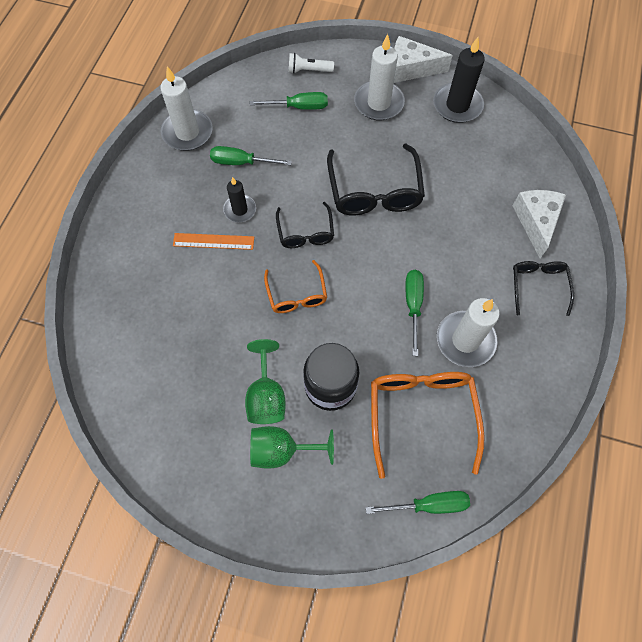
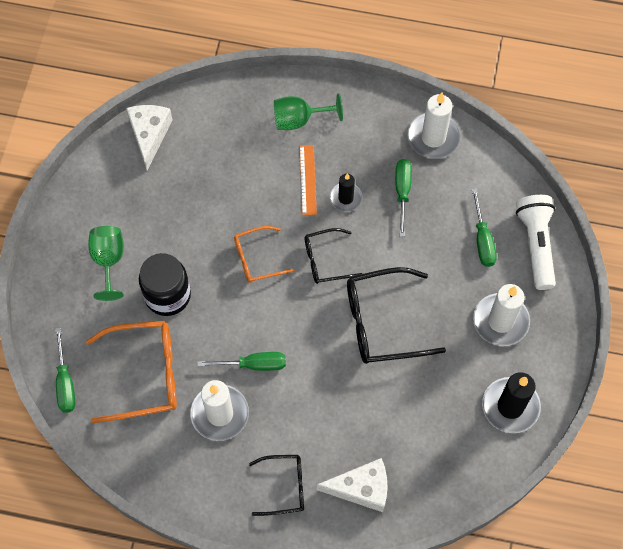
camera: 85 degrees right, 0 degrees up
(266, 396) = (156, 243): green goblet -> green goblet (299, 120)
(308, 71) = (535, 245): white flashlight -> white flashlight, size x1.80
(411, 68) = (557, 354): white cheese -> white cheese (149, 135)

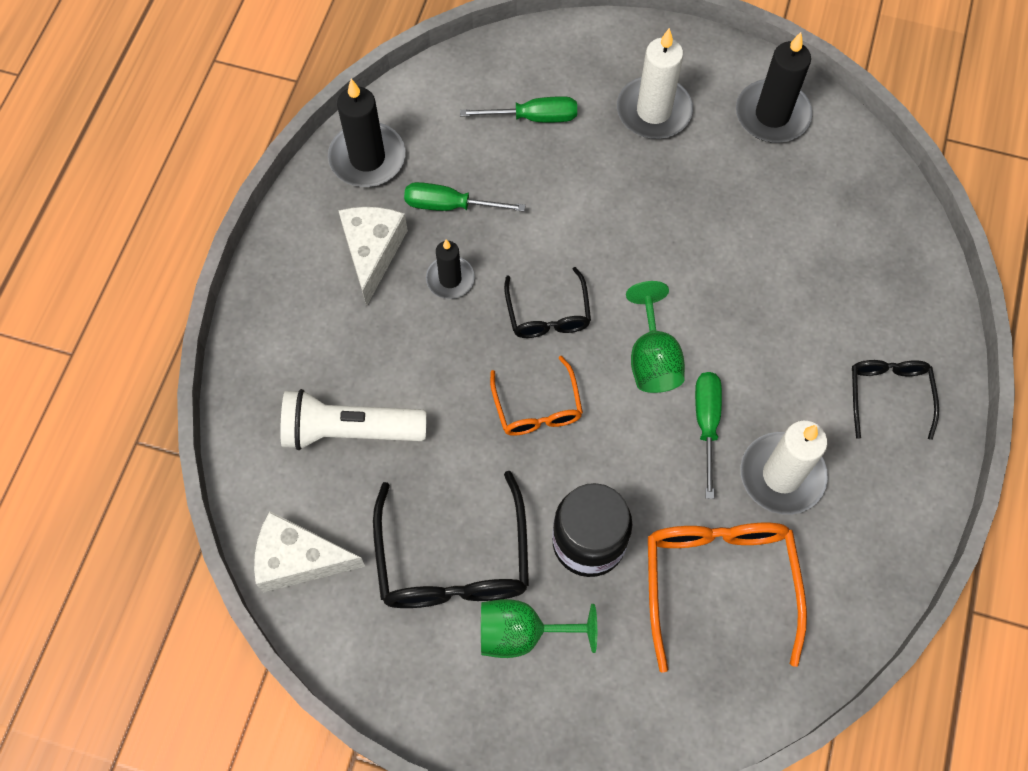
camera: 85 degrees left, 0 degrees up
(65, 382) = (729, 709): green screwdriver -> none
(299, 120) = (308, 331): green goblet -> green goblet (652, 359)
(307, 179) = (413, 327): orange ruler -> none
(361, 488) = (887, 298): white cheese -> white cheese (372, 252)
(383, 322) = (648, 249): black glasses -> black glasses (453, 559)
(433, 137) = (367, 158): white candle -> black candle
(535, 245) = (546, 59): white flashlight -> white flashlight (349, 431)

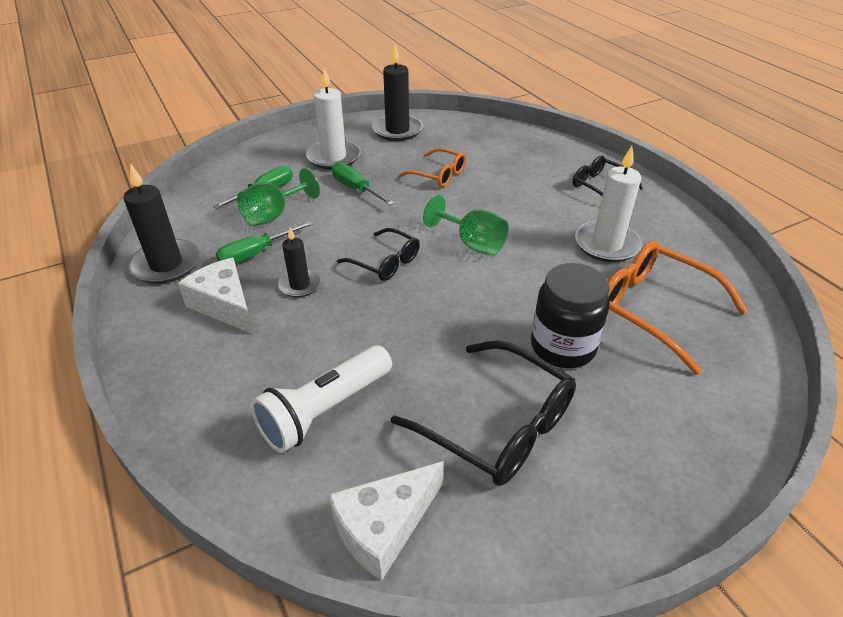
camera: 45 degrees left, 25 degrees down
(522, 633) = (598, 428): green goblet -> green goblet (274, 215)
(537, 407) = (438, 306): orange glasses -> orange glasses (438, 175)
(706, 423) = (540, 250): green screwdriver -> green screwdriver (356, 189)

